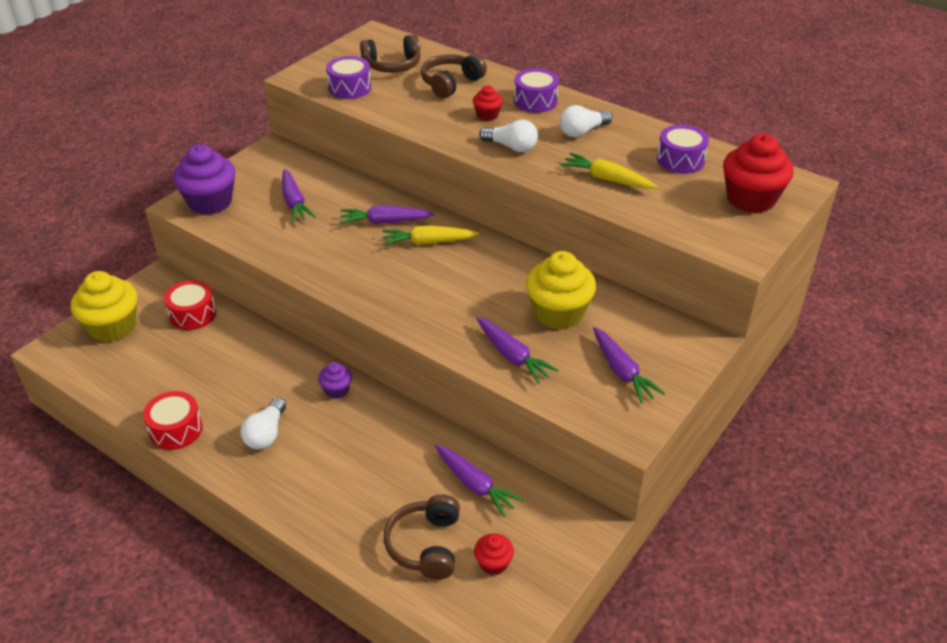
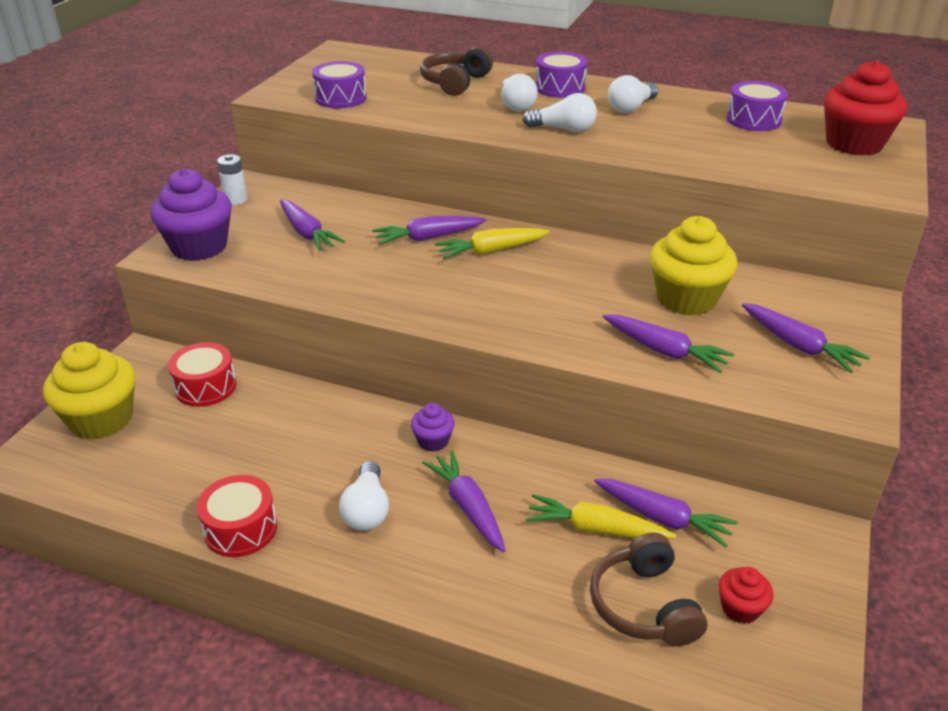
camera: 15 degrees left, 5 degrees down
(254, 162) = (236, 200): none -> white battery
(337, 447) = (468, 507): none -> purple carrot
(392, 65) = (378, 74): brown headphones -> none
(487, 115) = (516, 105): red cupcake -> white light bulb
(607, 179) = (690, 145): yellow carrot -> yellow carrot (596, 529)

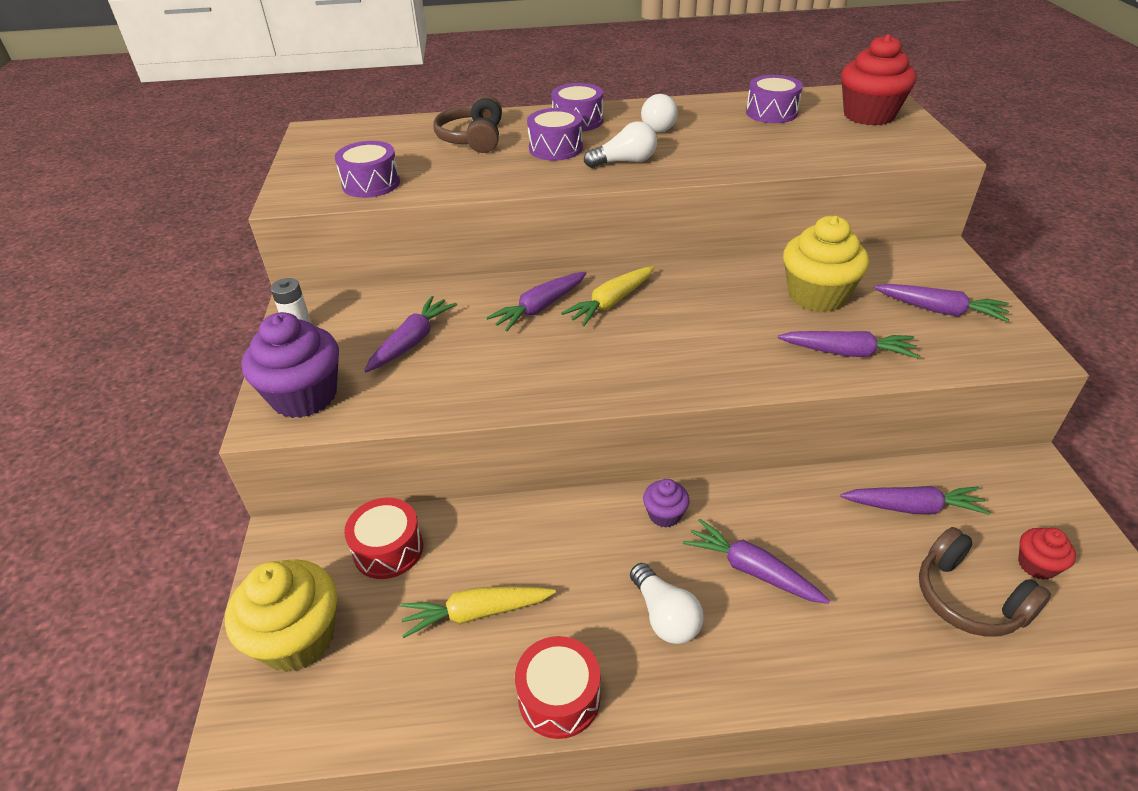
camera: 25 degrees left, 5 degrees up
(307, 233) = (412, 341): purple carrot -> purple carrot turned 90 degrees counterclockwise
(516, 105) = (555, 148): white light bulb -> purple drum
(596, 529) = (872, 542): yellow carrot -> yellow carrot (476, 613)

